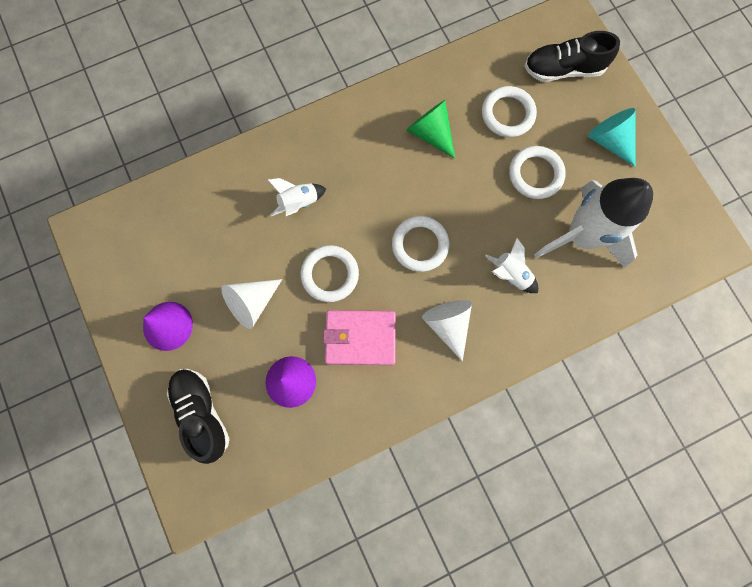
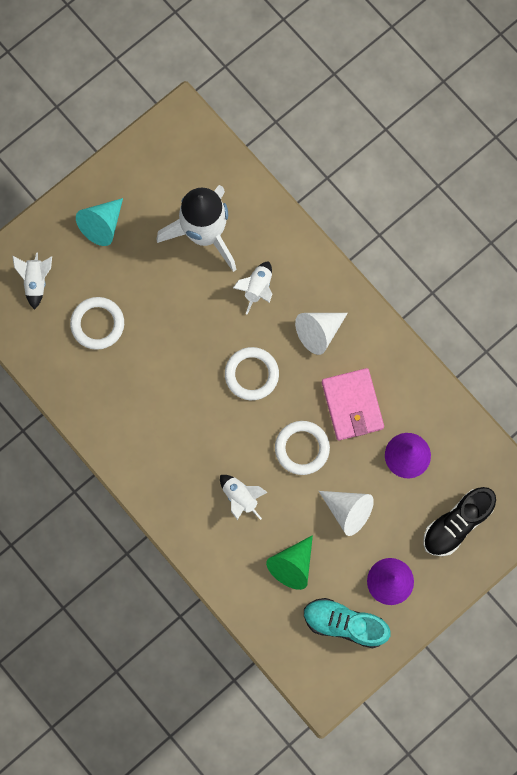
camera: 105 degrees left, 0 degrees up
(142, 269) = (344, 624): none -> turquoise shoe
(430, 133) = (137, 392): green cone -> green cone (292, 565)
(535, 174) = (154, 286): white ring -> none
(563, 70) = (36, 281): black shoe -> white rocket

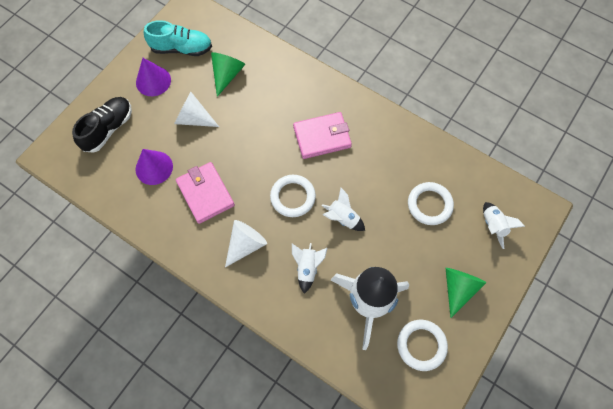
camera: 165 degrees right, 10 degrees down
(102, 225) = (458, 288): turquoise cone -> green cone
(195, 442) = (322, 137): none -> pink wallet
(240, 497) = (277, 109): white rocket -> white rocket (343, 218)
(302, 448) = (238, 153): white ring -> white ring (421, 345)

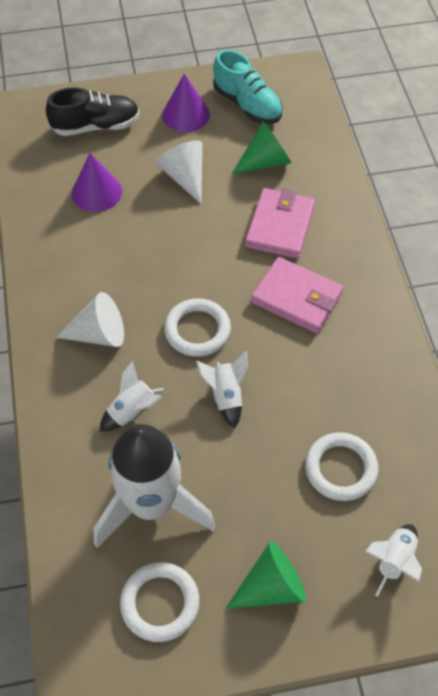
camera: 45 degrees right, 10 degrees down
(205, 194) = (116, 255): pink wallet -> pink wallet (280, 226)

